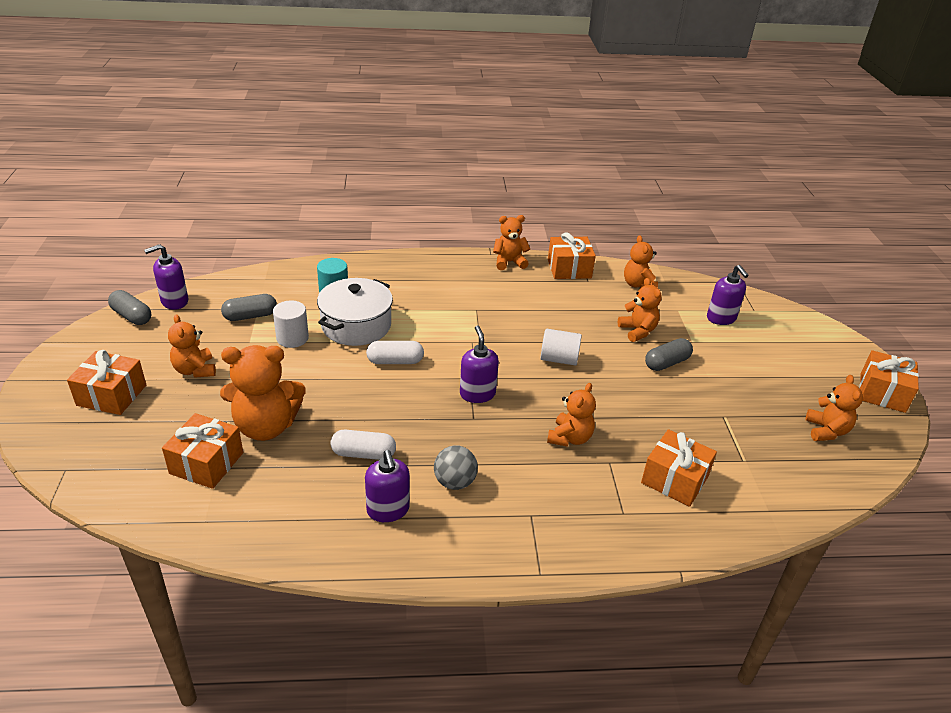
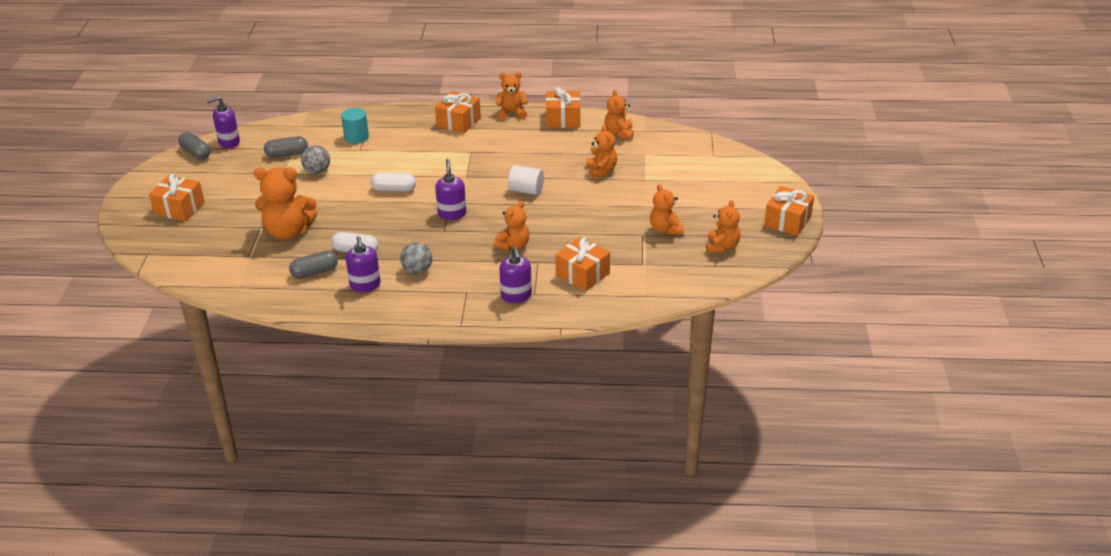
camera: 10 degrees right, 0 degrees up
(195, 370) = (240, 192): orange teddy bear -> orange teddy bear (665, 229)
(206, 463) = (243, 253): orange gift -> orange gift (458, 122)
(292, 338) = (317, 171): white cylinder -> grey ball
(356, 325) = (369, 162): white pot -> none
(666, 363) = (615, 195): grey capsule -> grey capsule (315, 272)
(721, 318) = (679, 161): purple soap dispenser -> purple soap dispenser (516, 296)

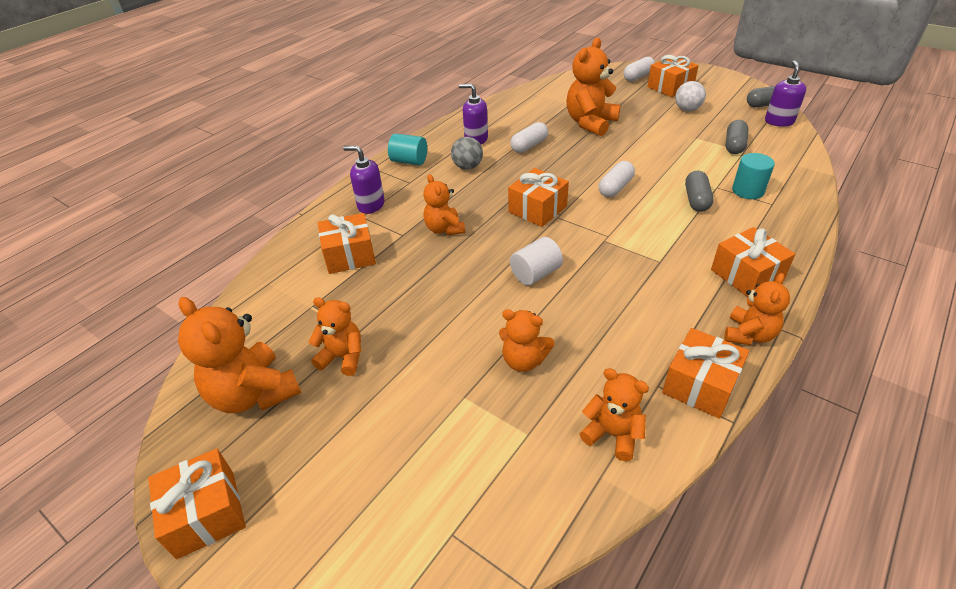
camera: 125 degrees right, 5 degrees up
(160, 233) = (638, 77): none -> white capsule
(228, 188) = (687, 109): none -> white ball
(315, 272) = (518, 123): grey capsule -> grey capsule (696, 200)
(317, 171) = (686, 154): grey ball -> none
(433, 308) = (409, 161): none -> turquoise cylinder
(452, 214) = (537, 209): purple soap dispenser -> orange gift
(722, 246) = (254, 393): orange teddy bear -> orange teddy bear, size x1.64

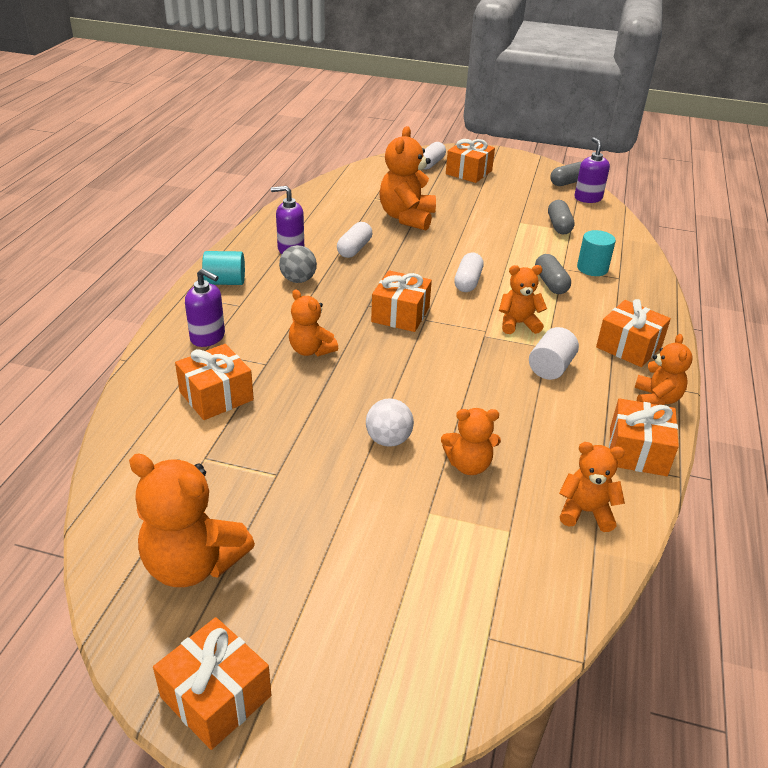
camera: 25 degrees left, 5 degrees down
(343, 357) = (275, 503): orange teddy bear -> orange teddy bear (518, 324)
(371, 205) = (208, 337): purple soap dispenser -> purple soap dispenser turned 150 degrees counterclockwise
(535, 274) = (434, 380): white cylinder -> white cylinder (550, 368)
(687, 109) = (497, 194): white ball -> white ball (388, 440)

